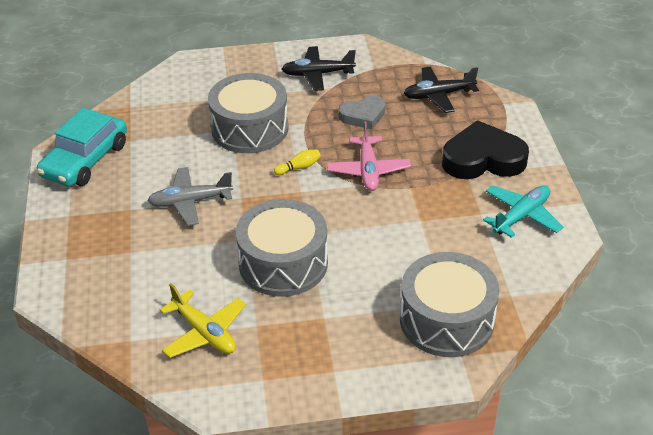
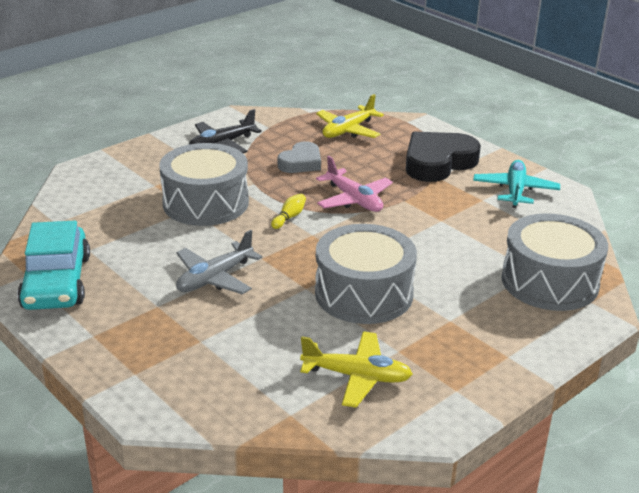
camera: 35 degrees left, 10 degrees down
(438, 95) = (348, 130): black plane -> yellow plane

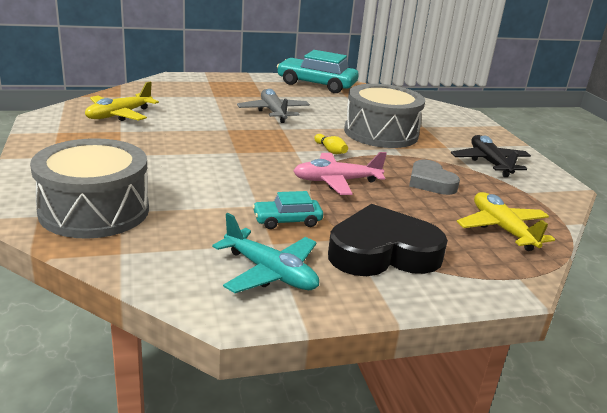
camera: 115 degrees right, 5 degrees down
(364, 293) = (194, 141): grey drum -> none
(438, 162) = (382, 252): black heart -> black heart turned 90 degrees counterclockwise
(446, 202) = (287, 220): none -> turquoise car

